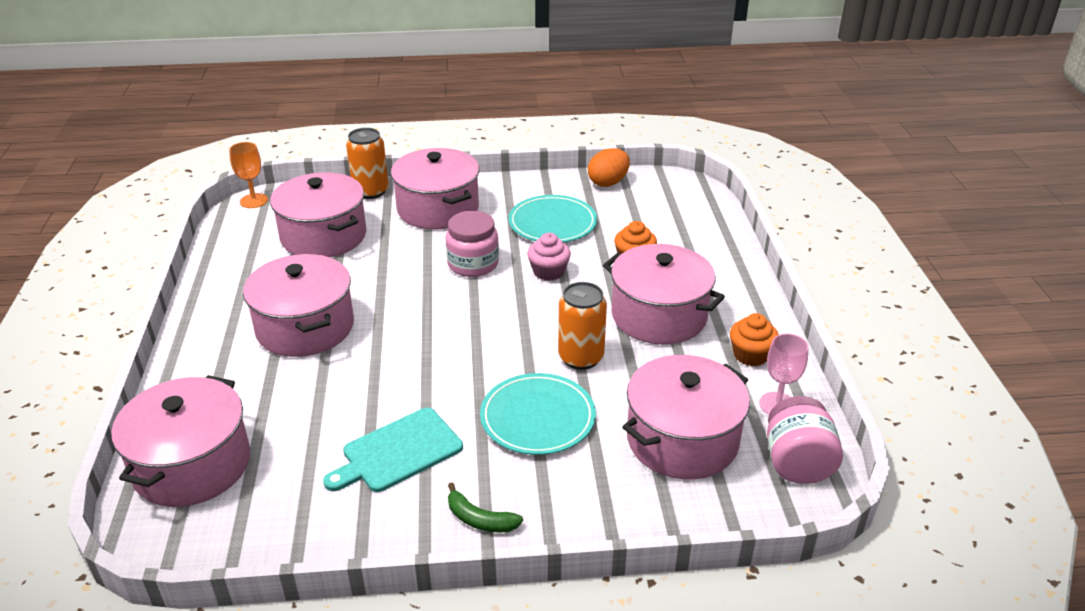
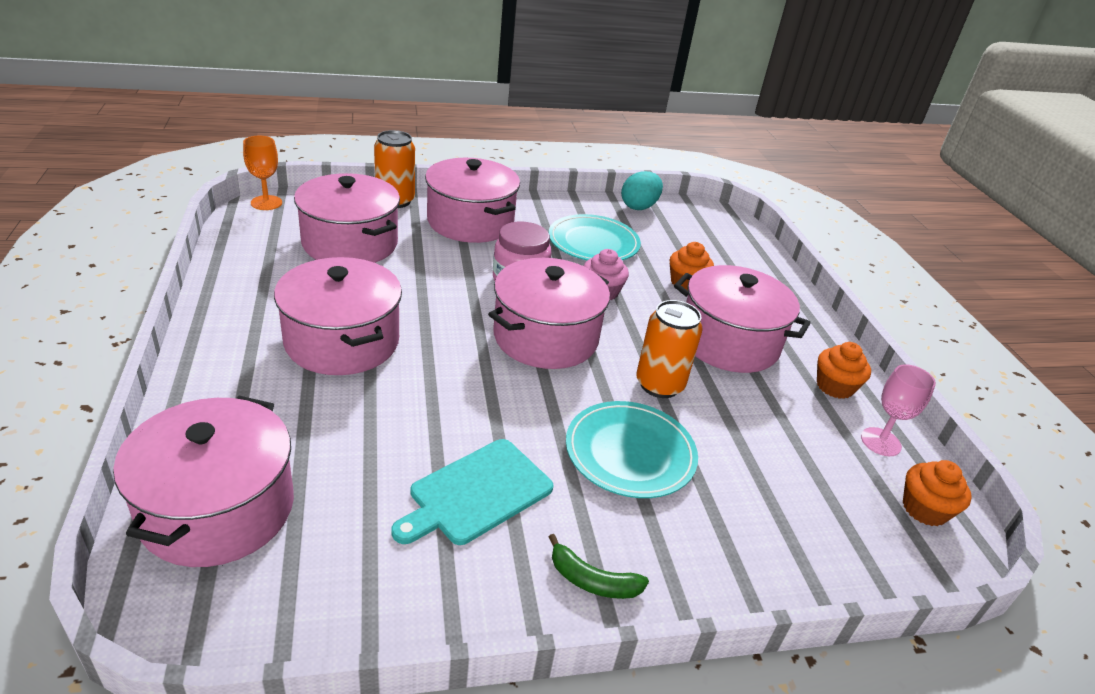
camera: 10 degrees left, 0 degrees up
(608, 182) = (639, 206): orange egg -> turquoise egg
(682, 440) = (795, 481): pink pot -> pink pot (545, 337)
(797, 463) = (924, 509): pink jar -> orange cupcake

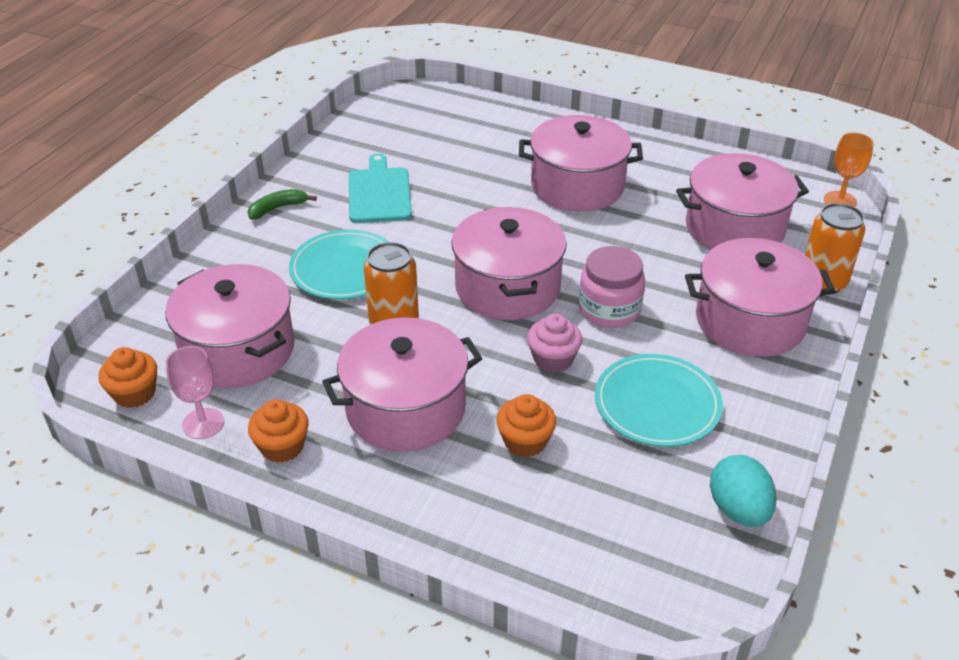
camera: 130 degrees right, 5 degrees up
(218, 509) = (453, 114): pink pot -> pink pot (238, 350)

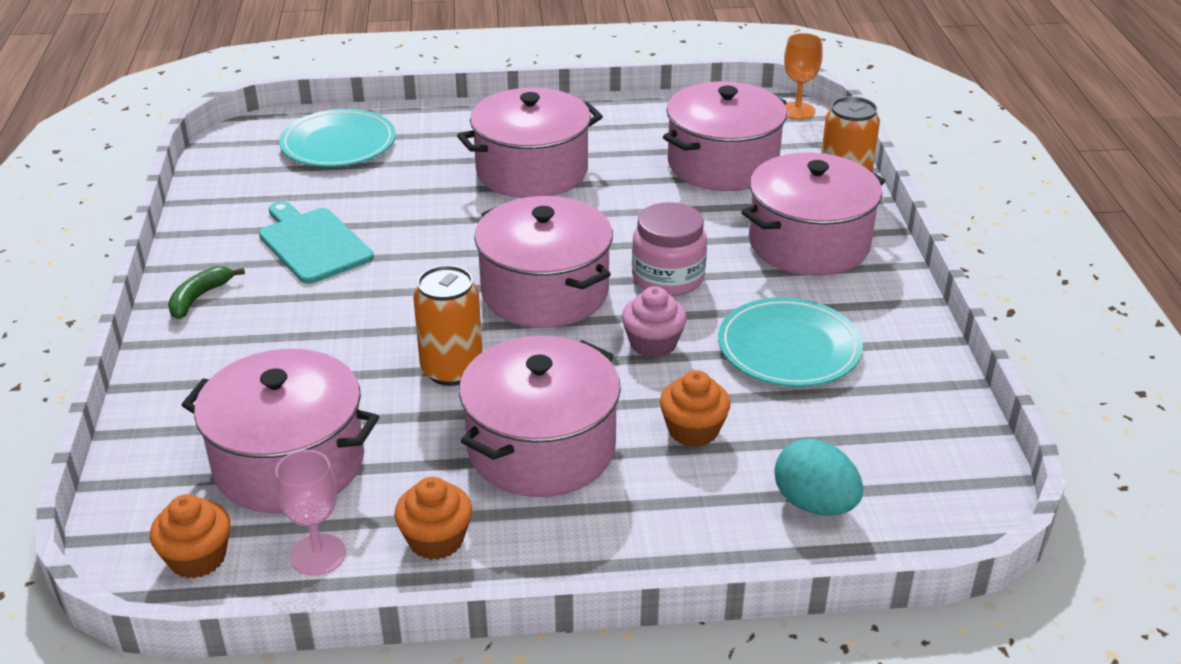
camera: 30 degrees left, 5 degrees down
(345, 269) = (343, 334): turquoise plate -> turquoise plate (338, 144)
(738, 510) = (939, 411): turquoise egg -> turquoise egg (814, 504)

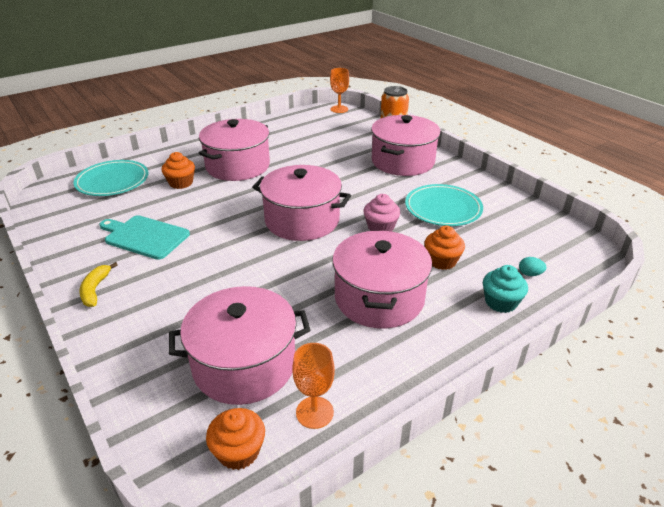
camera: 30 degrees left, 0 degrees up
(199, 298) = (95, 290): green banana -> yellow banana
(318, 555) = (314, 412): pink goblet -> orange goblet
(436, 540) = (374, 371): orange cupcake -> orange cupcake (181, 183)
(452, 370) = (291, 276): orange can -> none
(668, 278) = (356, 195): pink jar -> none
(716, 526) = (500, 302): none -> turquoise cupcake
(722, 164) = (329, 139): pink pot -> none
(814, 504) = (530, 274): turquoise egg -> turquoise egg, size x0.50

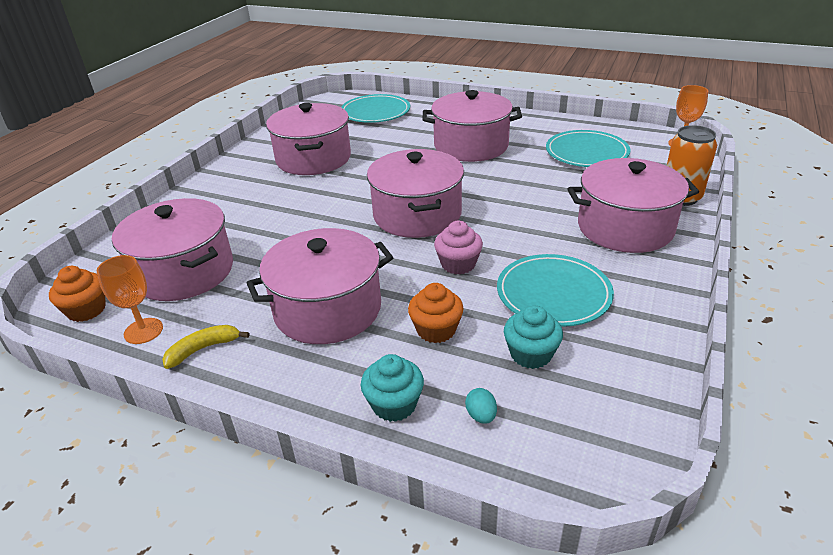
camera: 60 degrees right, 0 degrees up
(95, 290) = (231, 172): yellow banana -> yellow banana (203, 349)
(144, 236) = (313, 158): turquoise cutting board -> pink pot
(181, 183) = (408, 136): orange cupcake -> none
(308, 136) = (586, 153): none -> turquoise plate
(490, 237) = (531, 354): none -> turquoise cupcake

